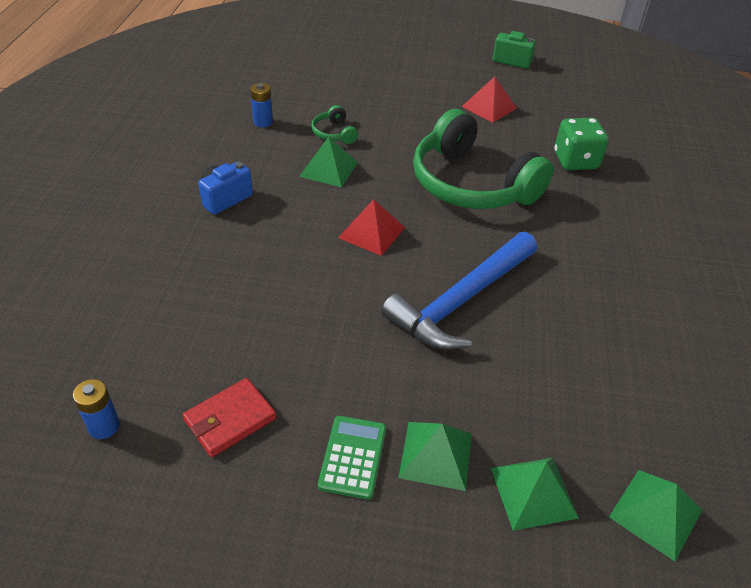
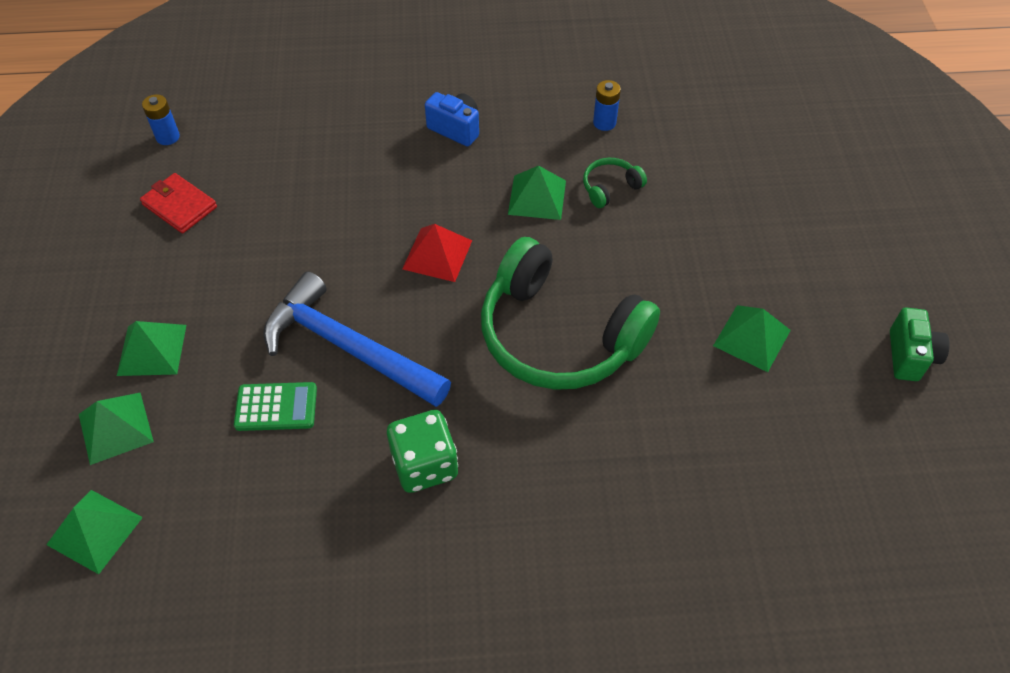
camera: 80 degrees right, 10 degrees up
(352, 457) = (147, 292): green calculator -> green calculator (276, 407)
(471, 184) = (559, 335): green headphones -> green headphones turned 90 degrees counterclockwise
(489, 107) = (752, 337): red pyramid -> green pyramid
(575, 161) = (659, 452): green dice -> green dice (424, 465)

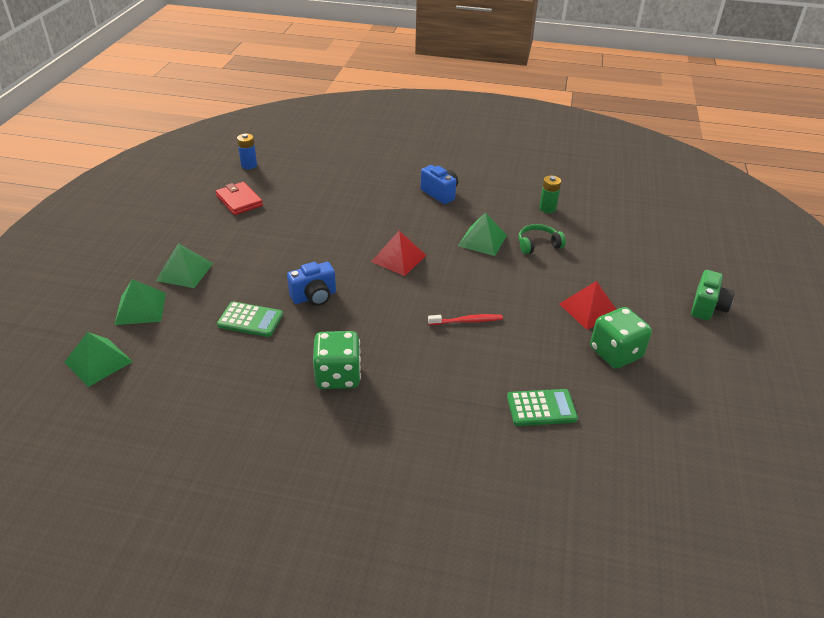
camera: 15 degrees right, 15 degrees down
(348, 347) = (314, 297): blue hammer -> blue camera
(559, 335) = (467, 321): green headphones -> red toothbrush
(604, 123) = (547, 208): blue battery -> green battery
(688, 444) = (541, 408): none -> green calculator
(703, 278) = (589, 309): none -> red pyramid
(752, 337) = (615, 353): green pyramid -> green dice
(910, 356) = (743, 392): green camera -> green camera (707, 307)

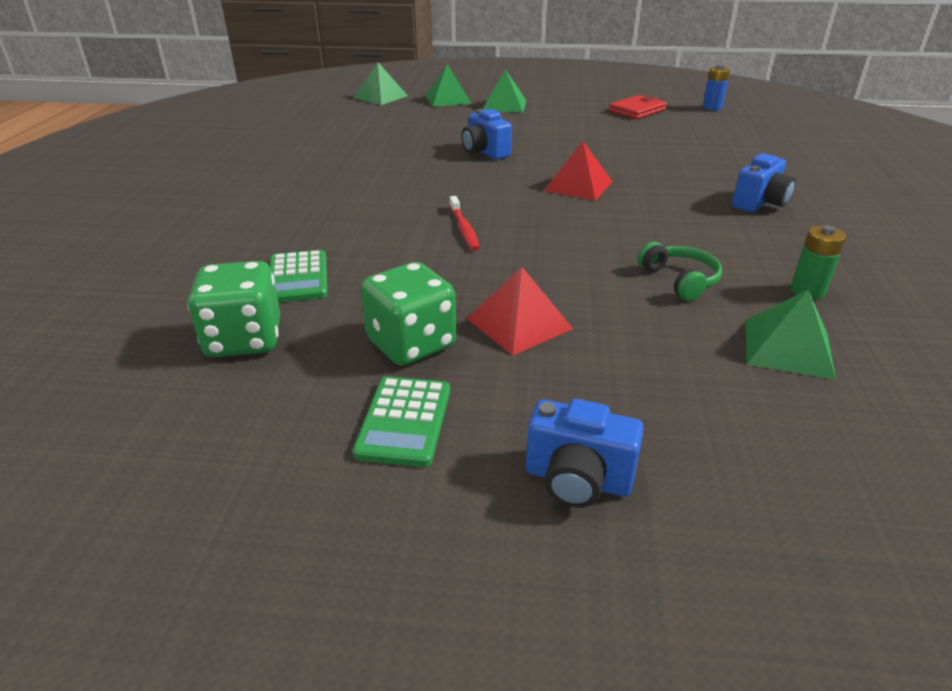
camera: 85 degrees right, 5 degrees down
(250, 320) = (441, 132): green calculator -> green calculator (404, 421)
(338, 376) = (362, 170): green dice -> green dice (244, 339)
(482, 240) = (658, 235): green pyramid -> green pyramid (788, 348)
(707, 307) = (577, 480): green camera -> blue camera

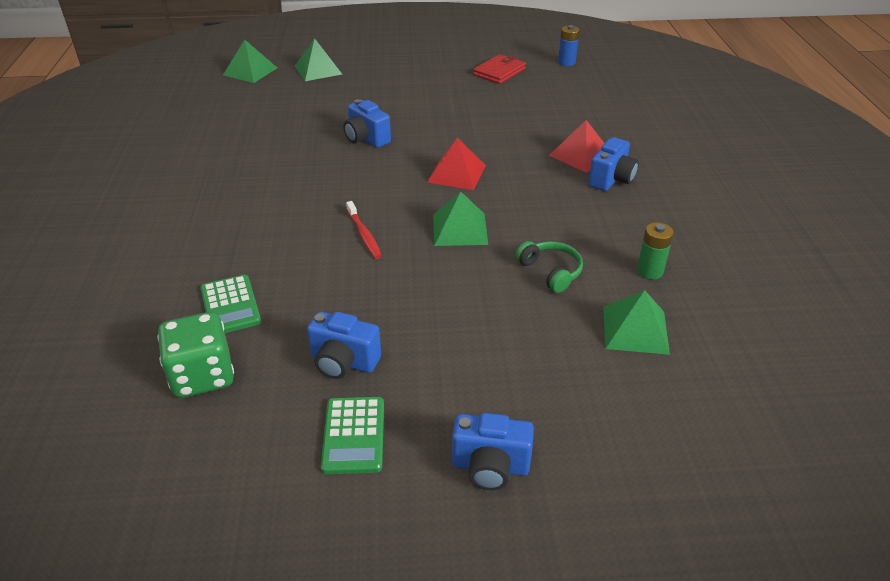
camera: 10 degrees left, 5 degrees up
(411, 344) = (343, 362): green dice -> blue camera
(504, 105) = (374, 74): green pyramid -> green pyramid (459, 229)
(519, 323) = (427, 331): red pyramid -> red pyramid (581, 155)

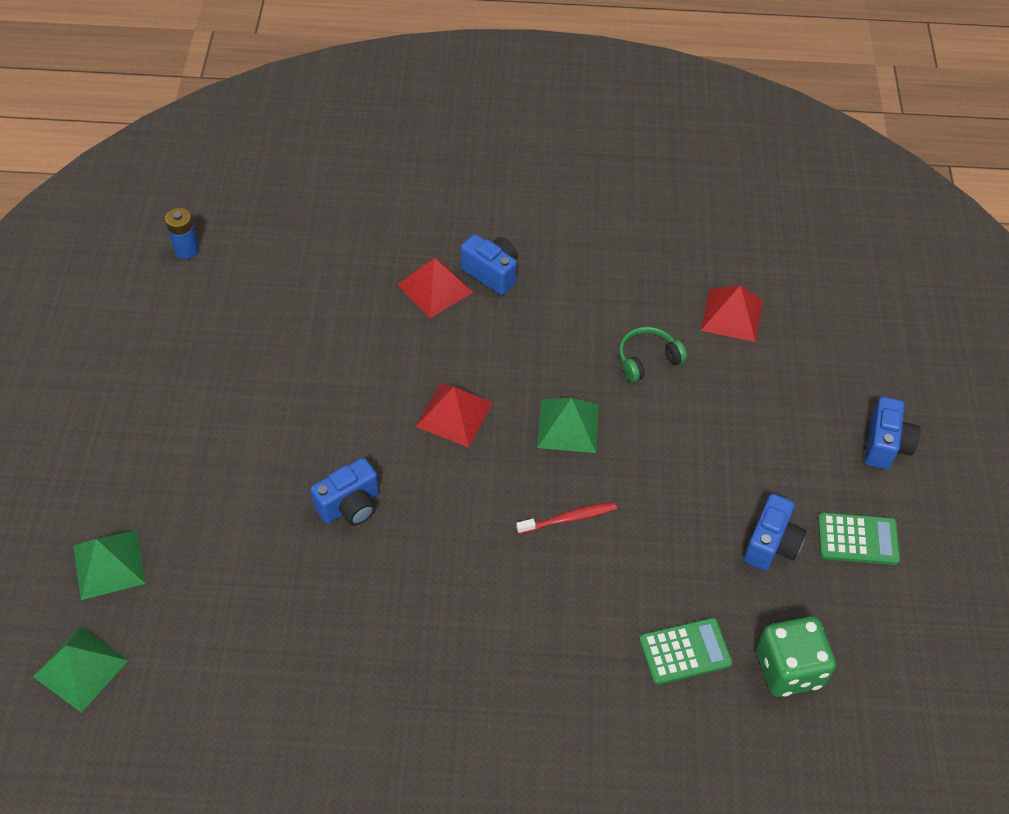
camera: 85 degrees left, 15 degrees up
(499, 72) = (192, 330): red wallet -> none
(635, 329) = (732, 315): green pyramid -> red pyramid
(649, 271) = (652, 283): green battery -> none

